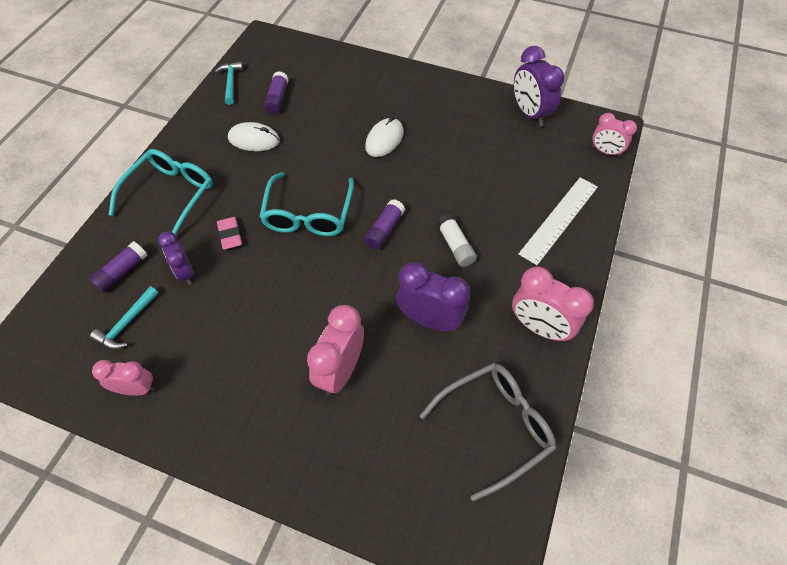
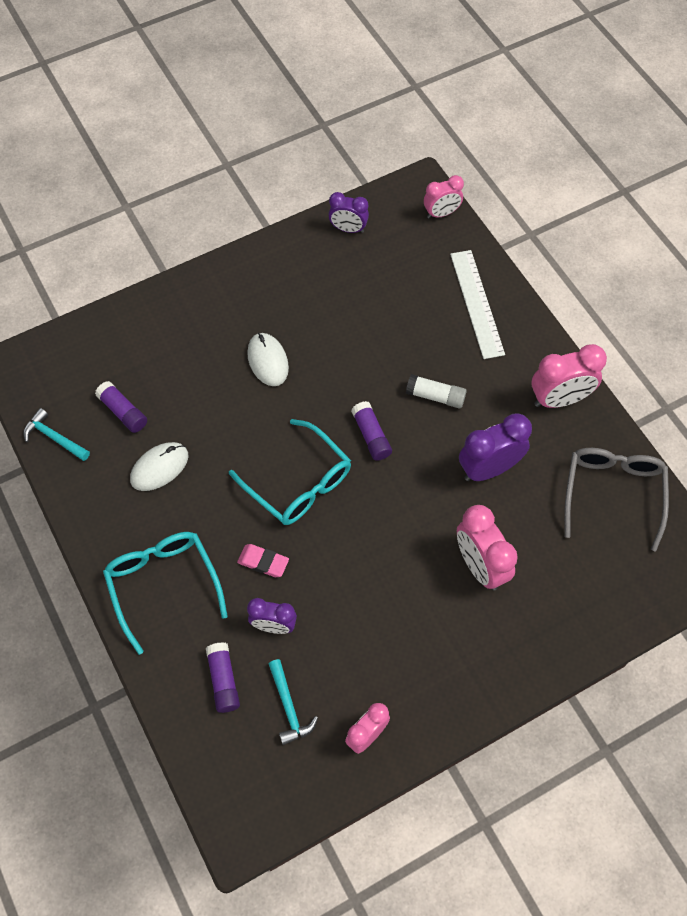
camera: 50 degrees left, 5 degrees up
(529, 113) = (348, 229): purple clock -> purple clock, size x0.64

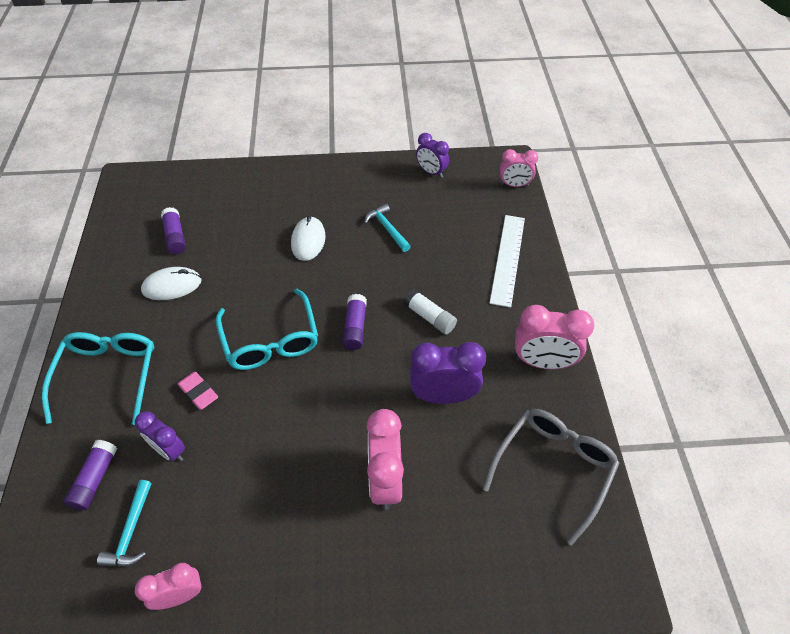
camera: 25 degrees right, 10 degrees down
(54, 437) = (114, 235): turquoise hammer -> turquoise hammer (387, 228)

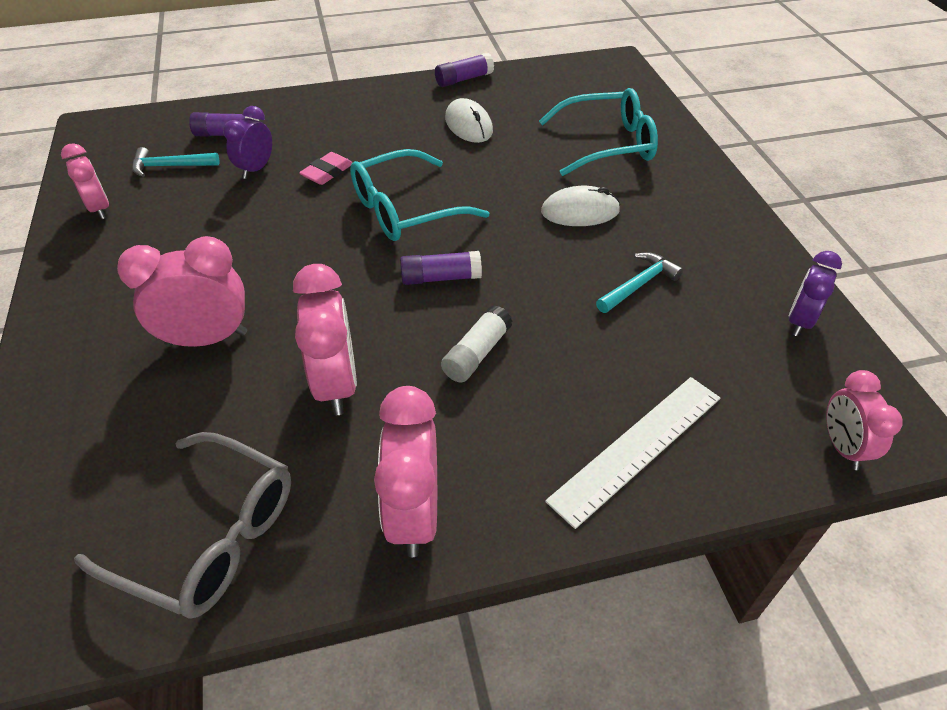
camera: 80 degrees right, 5 degrees down
(108, 375) = (343, 114): turquoise glasses -> turquoise glasses (608, 144)
(175, 236) = (542, 112): purple glue stick -> purple glue stick (464, 79)
(443, 396) = (336, 384): purple clock -> pink clock
(507, 259) = (637, 447): white ruler -> white ruler turned 45 degrees counterclockwise

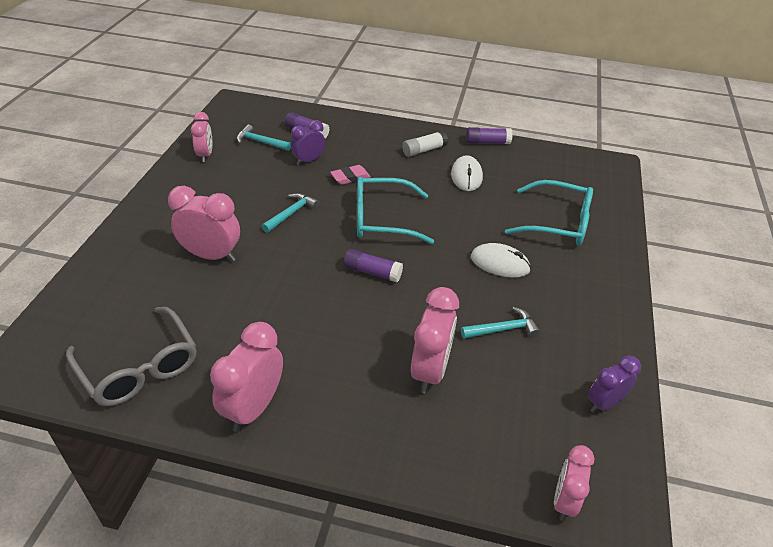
camera: 25 degrees right, 5 degrees down
(281, 243) = (291, 213): none -> turquoise hammer
(336, 384) = (263, 312): pink clock -> pink clock (430, 371)
(477, 353) = (359, 329): white glue stick -> white glue stick (424, 150)
(637, 447) = (418, 433): white ruler -> none

